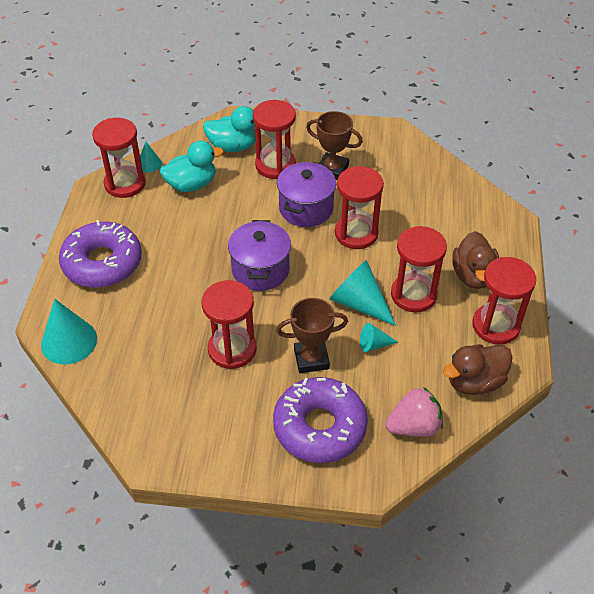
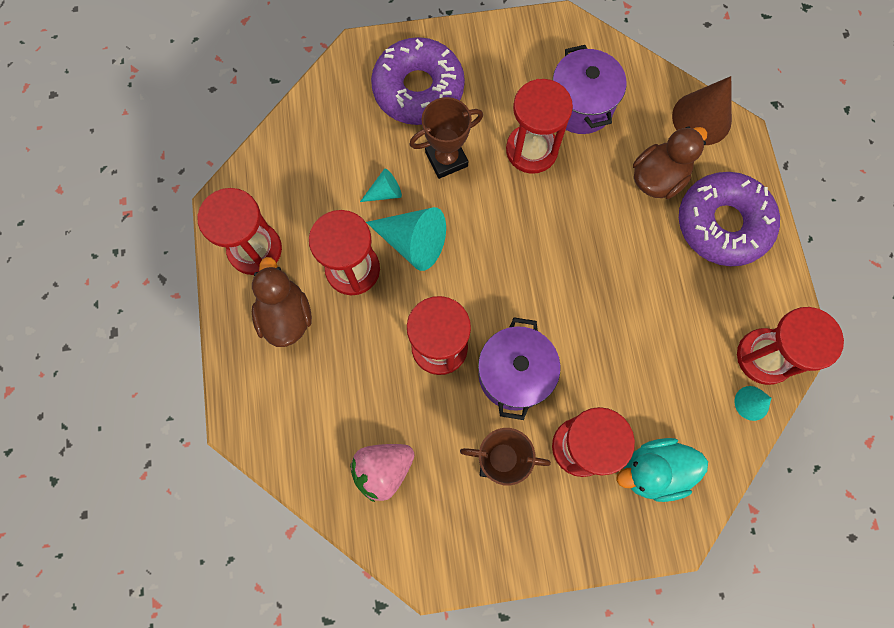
camera: 165 degrees right, 25 degrees up
(69, 341) = (701, 118): turquoise cone -> brown cone
(191, 184) = (677, 378): turquoise duck -> none
(260, 270) = (538, 260): purple pot -> purple pot (581, 106)
(414, 426) = (328, 111): pink strawberry -> pink strawberry (383, 469)
(474, 382) = (273, 173): brown duck -> brown duck (658, 178)

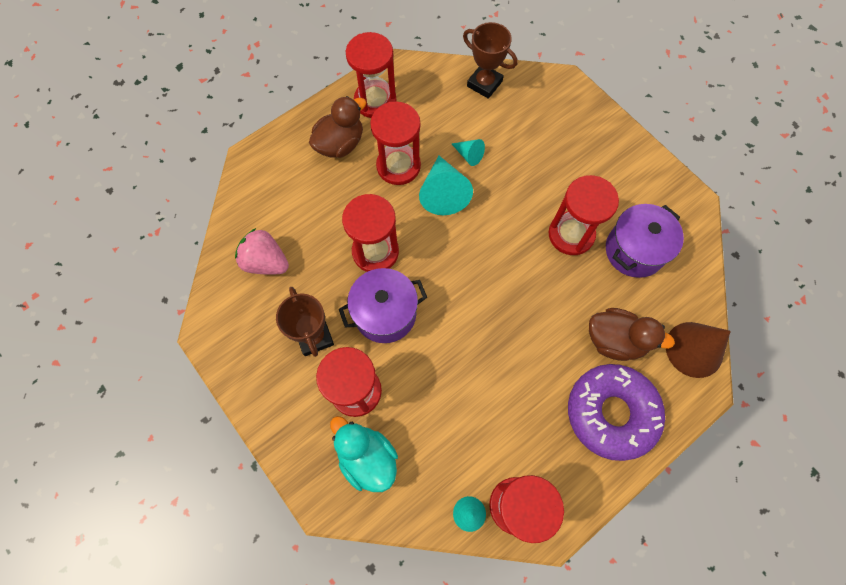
camera: 60 degrees right, 5 degrees down
(418, 89) = (563, 134): purple donut -> none
(446, 159) = (522, 180): brown trophy -> brown trophy (484, 84)

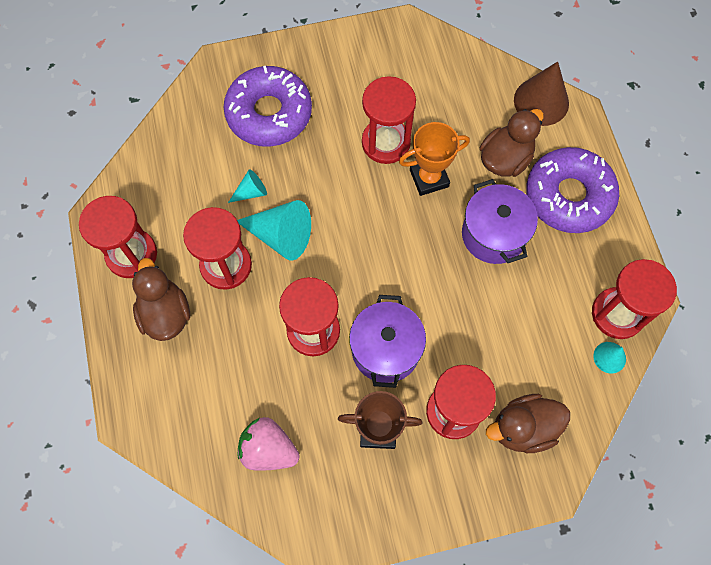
camera: 65 degrees left, 0 degrees up
(266, 262) = (268, 449): pink strawberry -> pink strawberry turned 60 degrees clockwise
(367, 458) = (523, 428): turquoise duck -> brown duck
(484, 84) = (175, 138): brown trophy -> none
(544, 137) = (269, 113): none -> purple donut
(558, 283) = (429, 178): none -> orange trophy
(634, 250) = (428, 99): purple pot -> purple pot (493, 234)

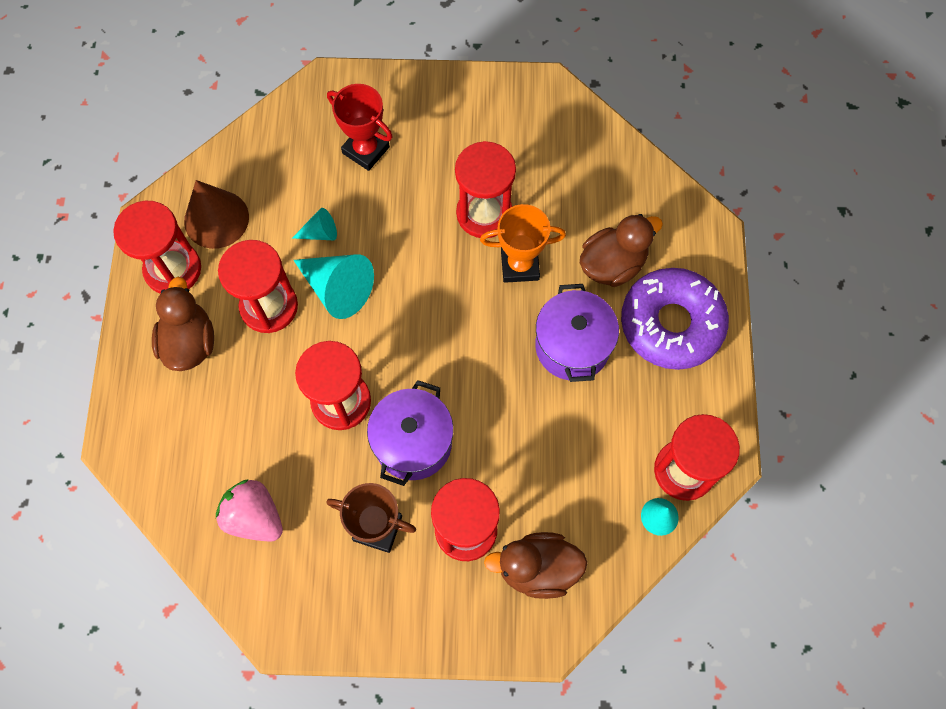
camera: 15 degrees right, 0 degrees up
(269, 113) = (366, 150): purple donut -> red trophy
(541, 101) = (674, 209): brown cone -> brown cone (216, 219)

